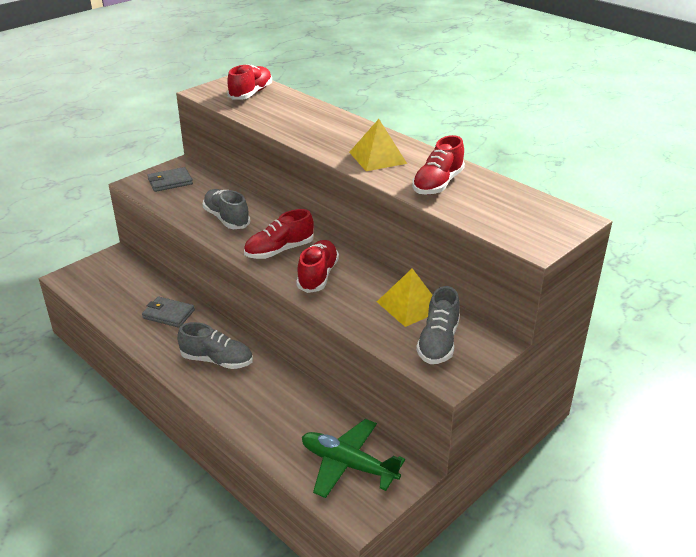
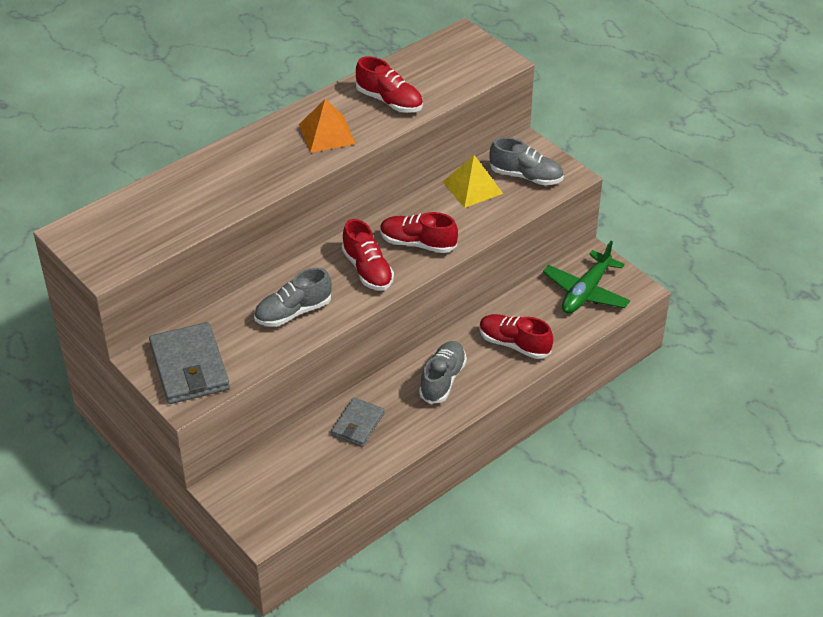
camera: 85 degrees left, 10 degrees up
(170, 182) = (189, 367): grey wallet -> grey wallet, size x1.68
(251, 93) = (125, 225): red shoe -> red shoe (514, 344)
(377, 157) = (327, 134): yellow pyramid -> orange pyramid

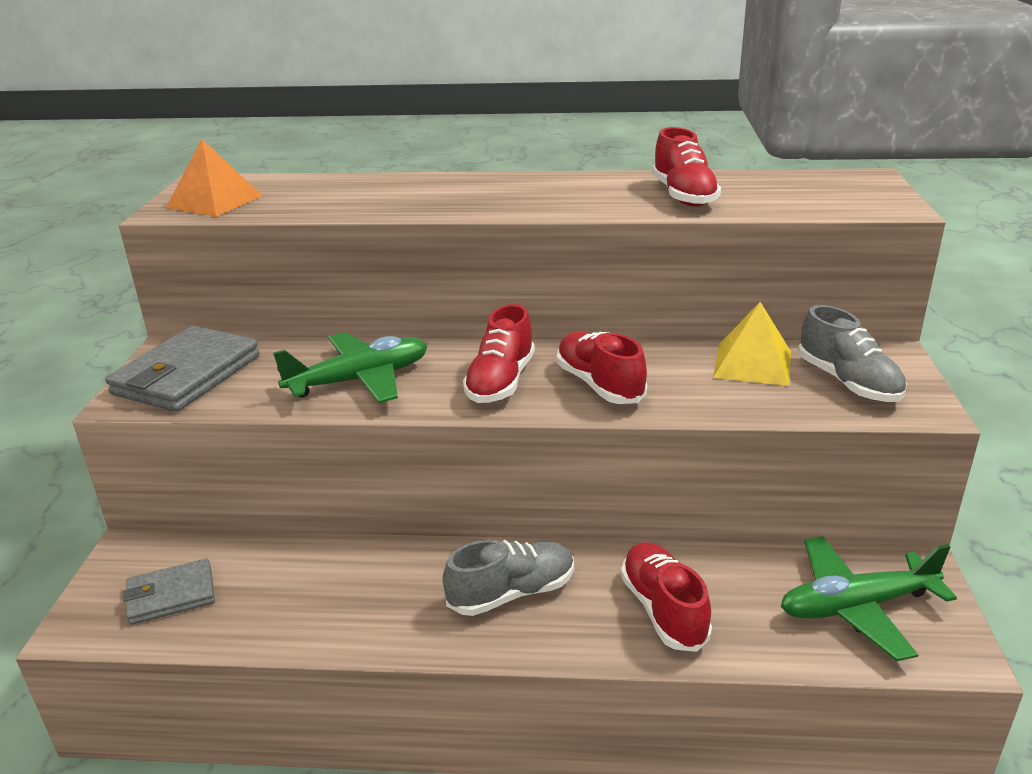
camera: 45 degrees right, 15 degrees down
(293, 312) = (360, 380): grey shoe -> green plane
(327, 134) = (564, 197): orange pyramid -> orange pyramid (214, 201)
(358, 424) = (347, 578): grey wallet -> grey wallet (171, 595)

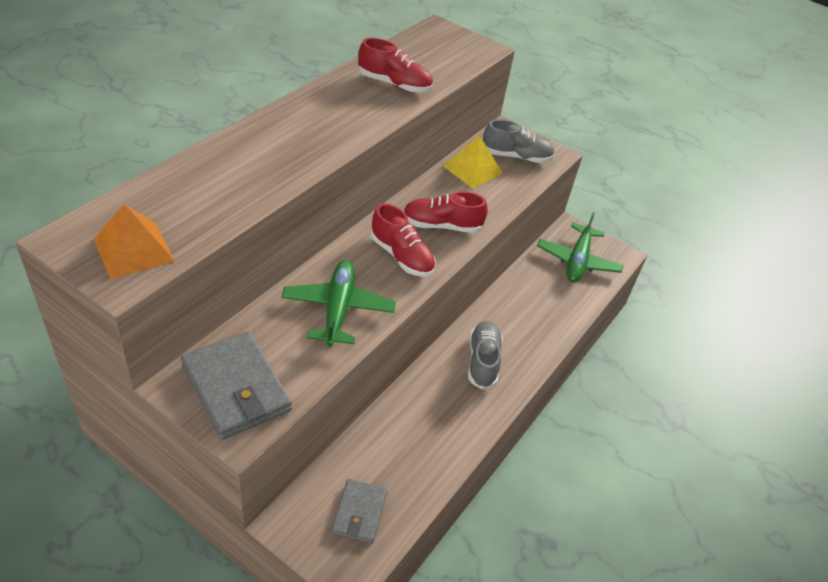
camera: 65 degrees left, 15 degrees up
(663, 610) = (535, 317): red shoe -> none

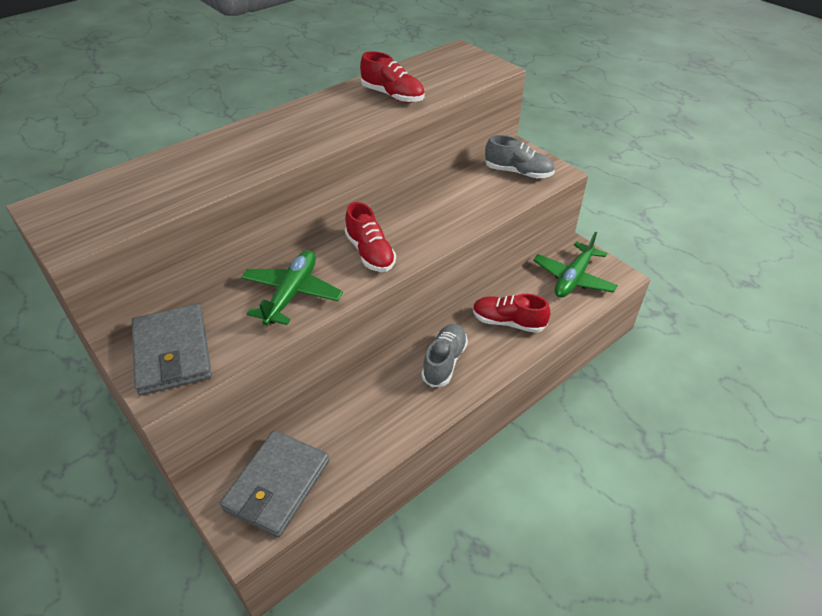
camera: 20 degrees right, 0 degrees up
(134, 249) = (93, 218): orange pyramid -> none
(359, 512) = (277, 485): grey wallet -> grey wallet, size x1.68
(441, 225) = (419, 229): red shoe -> red shoe (508, 322)
(472, 169) = (470, 181): yellow pyramid -> none

